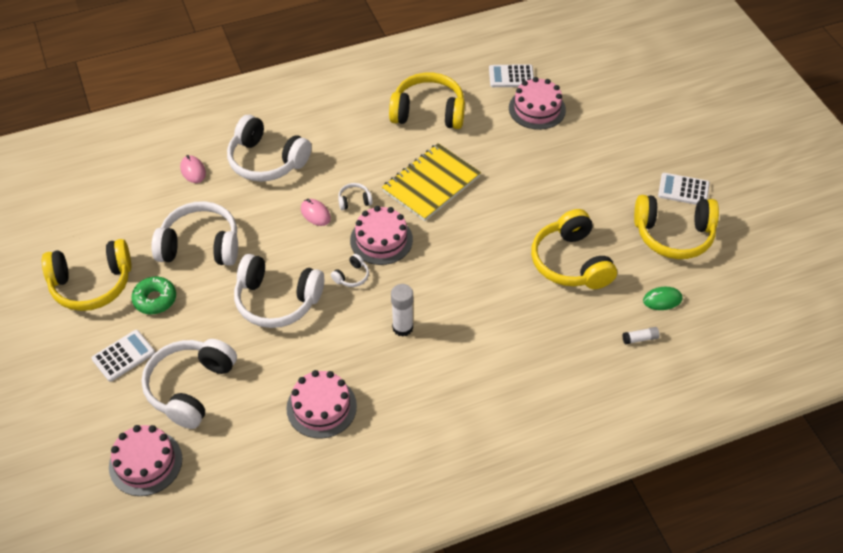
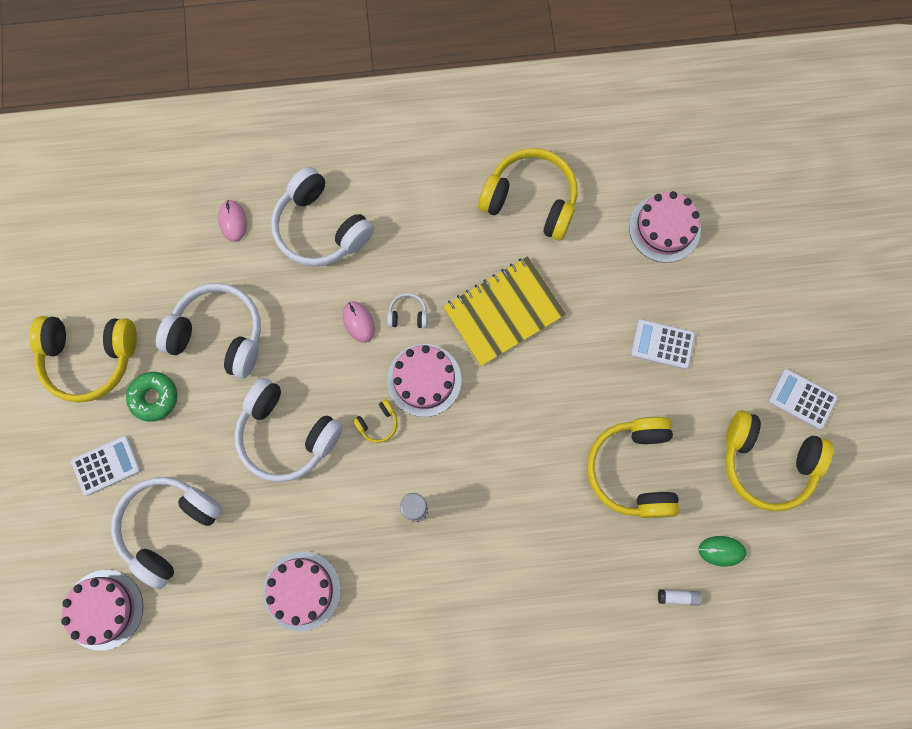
camera: 15 degrees right, 25 degrees up
(352, 276) = (378, 423): white headphones -> yellow headphones
(511, 76) = (648, 168): white calculator -> white calculator (662, 344)

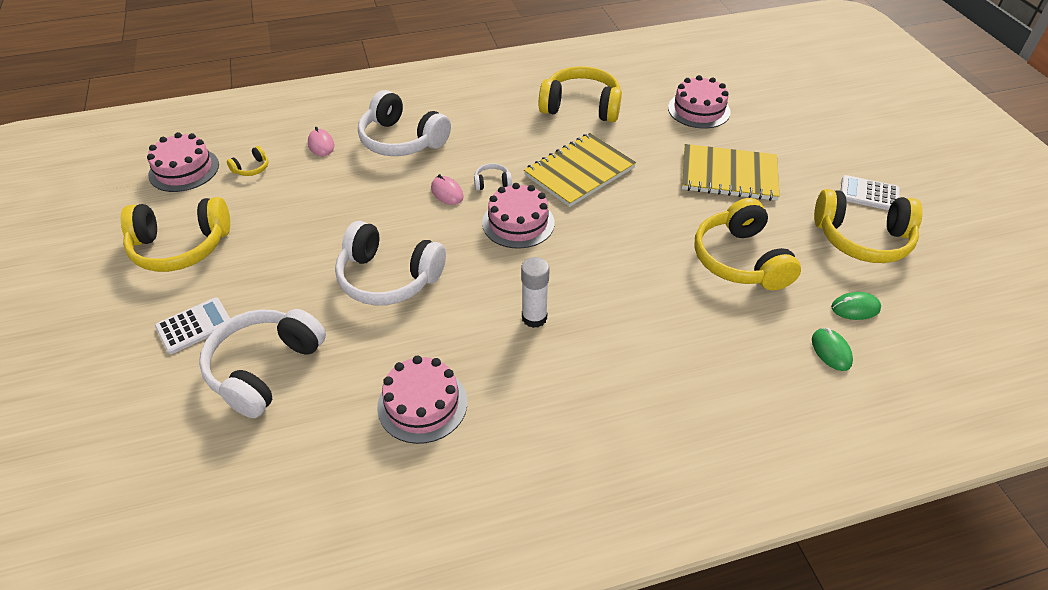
camera: 10 degrees left, 30 degrees down
(104, 609) = (185, 457): pink cake -> pink cake (184, 170)
(154, 397) = (247, 267): green donut -> none
(219, 335) = (312, 216): white headphones -> none
(378, 423) = (480, 258): yellow headphones -> yellow headphones (251, 168)
(662, 344) = (728, 175): white calculator -> yellow notebook
(678, 597) = (831, 351): white glue stick -> green mouse

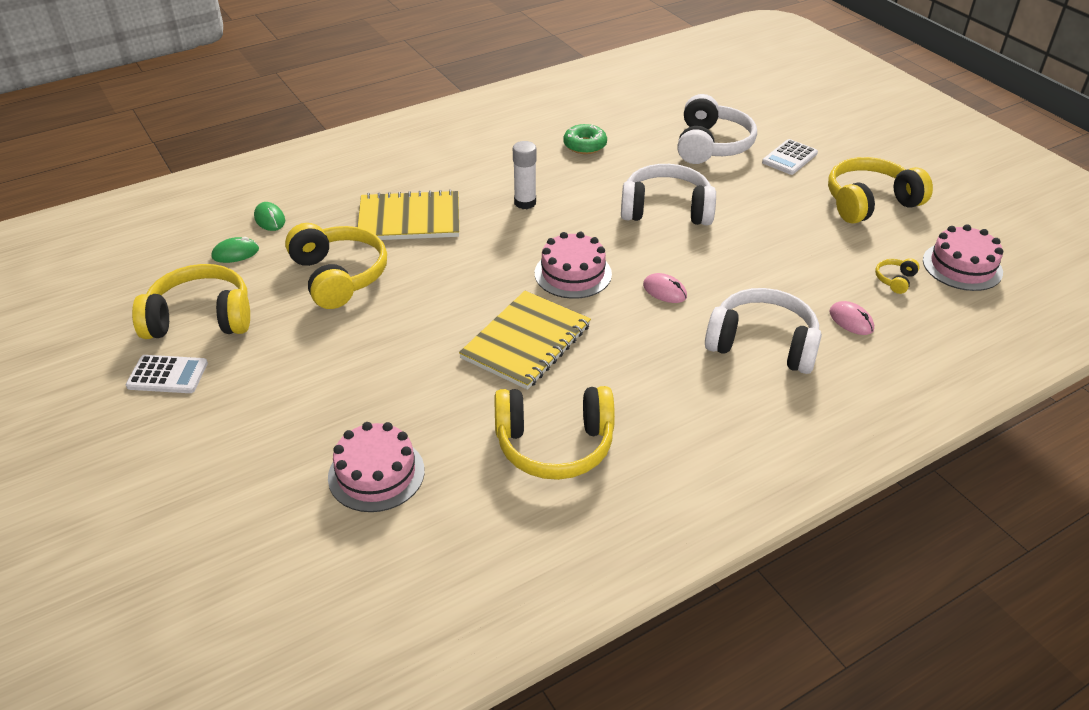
camera: 165 degrees right, 5 degrees down
(422, 404) = (585, 145): pink cake -> green donut
(492, 183) = (622, 310): white headphones -> none
(728, 175) = (341, 370): yellow notebook -> yellow notebook (409, 219)

